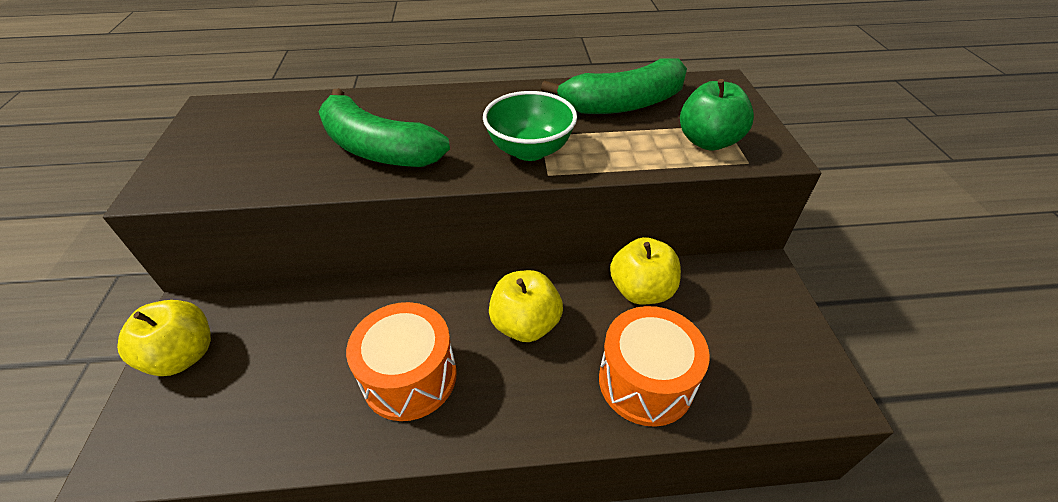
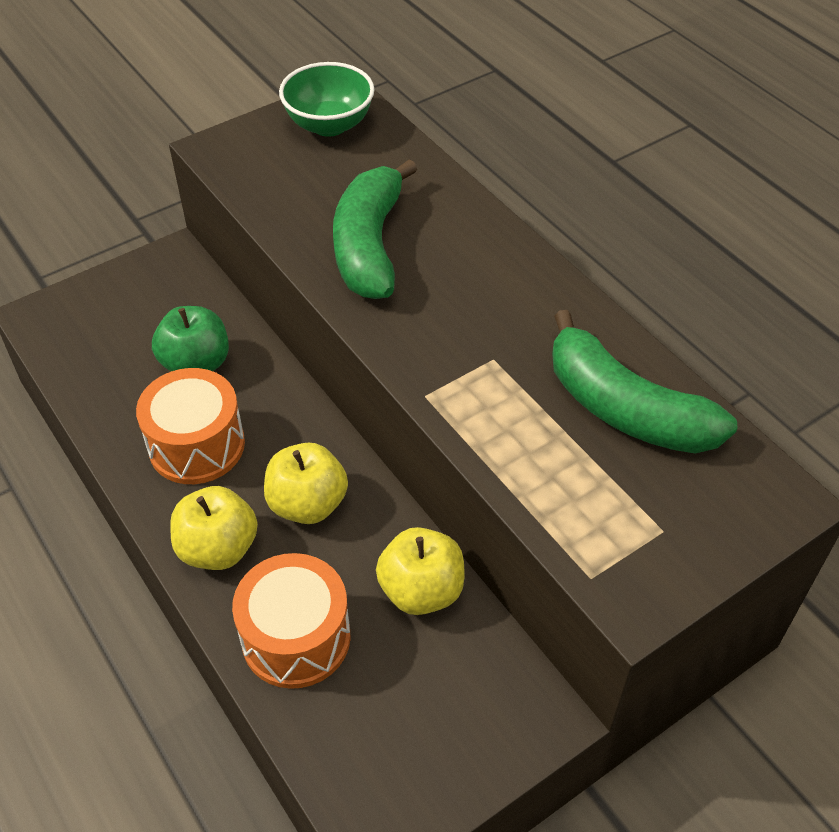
camera: 60 degrees right, 5 degrees up
(183, 355) = (134, 286): yellow apple -> yellow apple (218, 548)
(530, 150) = (457, 362): green bowl -> green bowl (329, 125)
(708, 141) = (606, 522): green apple -> green apple (196, 364)

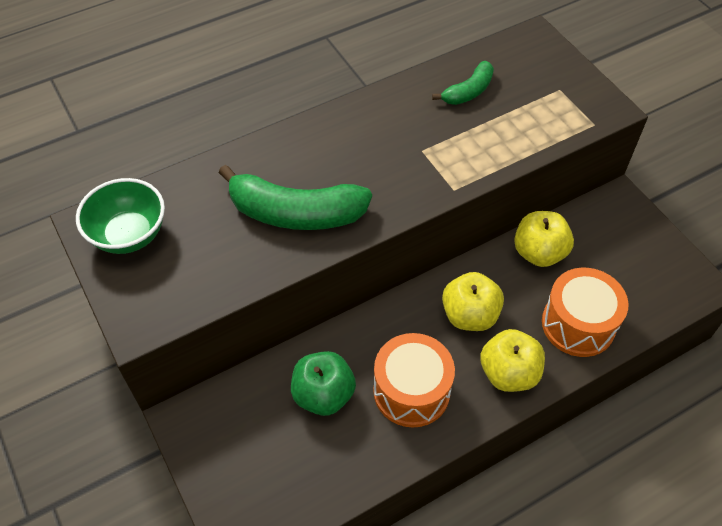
camera: 85 degrees left, 5 degrees up
(625, 409) = (468, 91): green banana -> green banana, size x0.55

